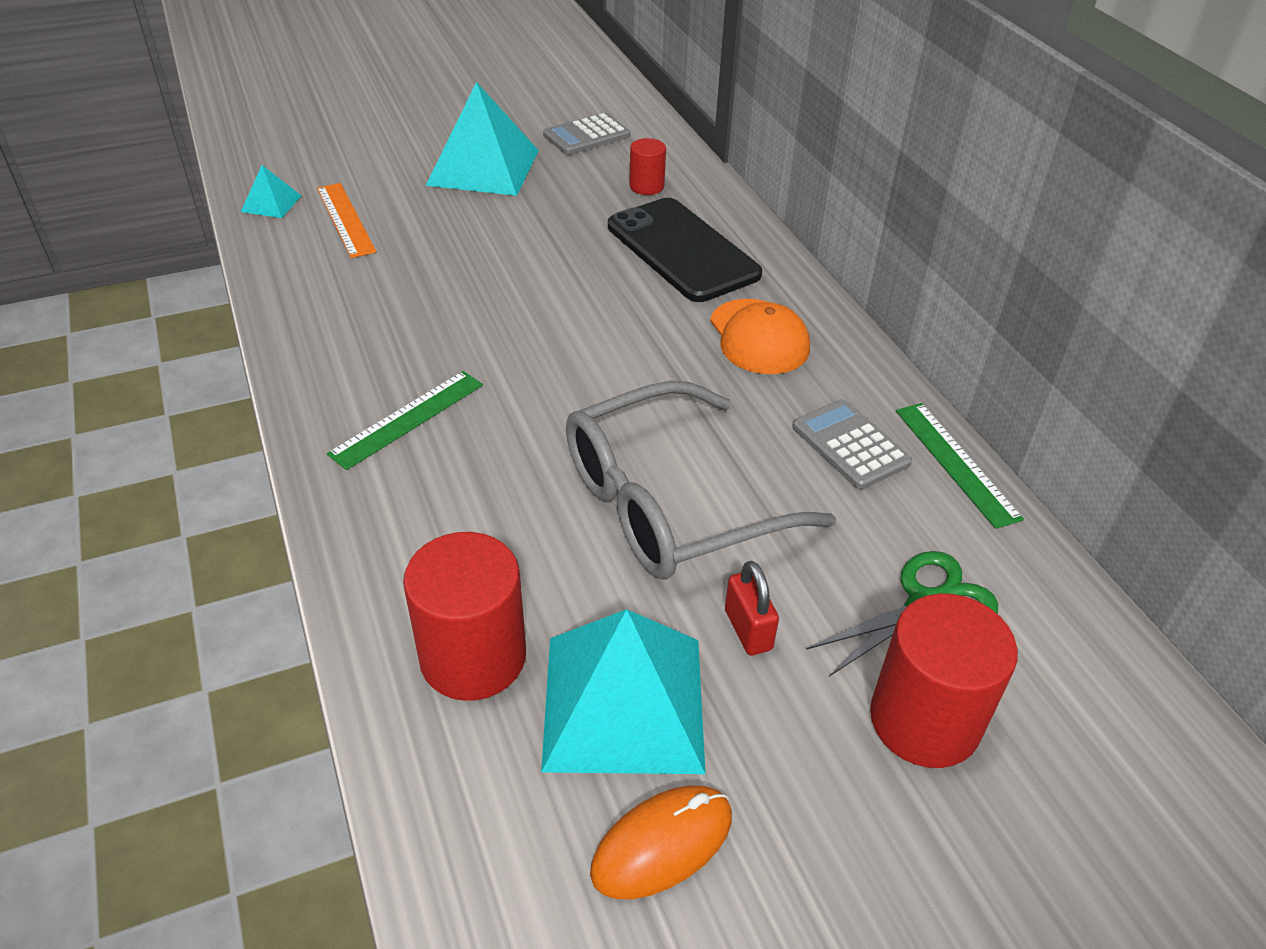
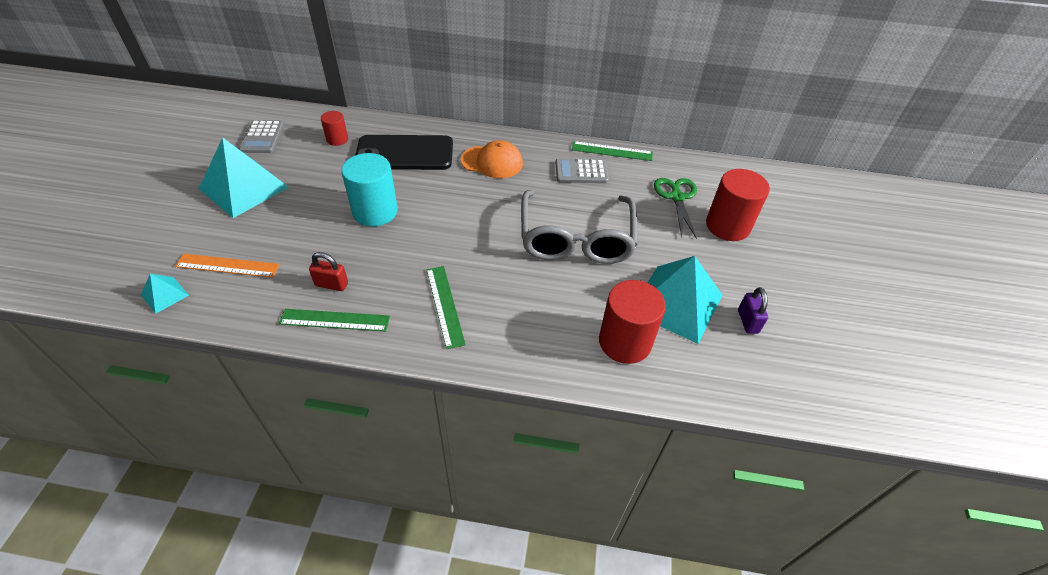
camera: 60 degrees left, 5 degrees up
(314, 336) = (335, 320): none -> green ruler
(537, 279) = (375, 211): none -> turquoise cylinder
(662, 844) = (748, 321): orange mouse -> purple padlock
(748, 630) = (660, 249): red padlock -> red padlock (331, 284)

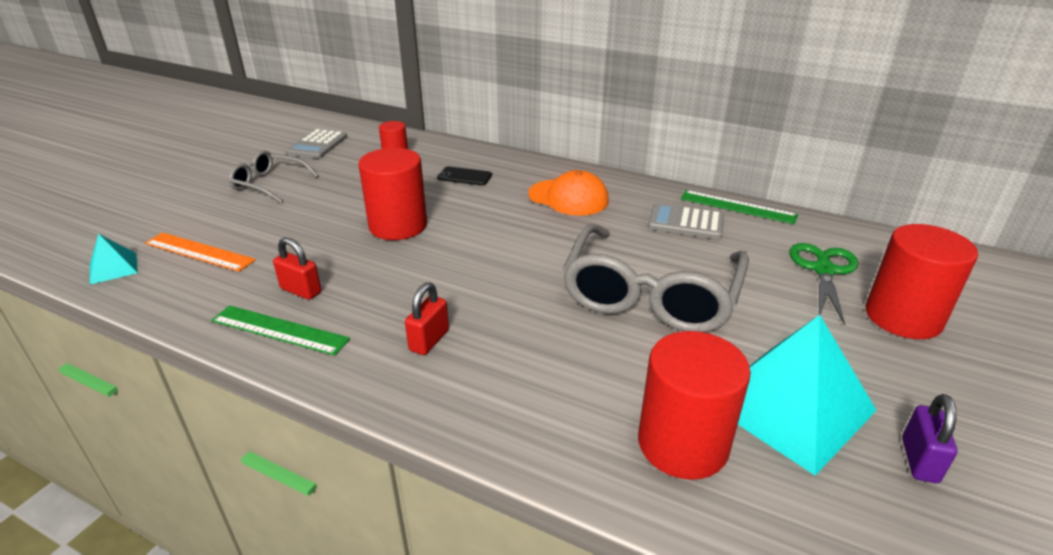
camera: 20 degrees right, 15 degrees down
(244, 187) = (268, 184): turquoise pyramid -> grey glasses
(375, 211) = (398, 226): turquoise cylinder -> red cylinder
(405, 153) = (464, 177): black phone -> black phone, size x0.43
(445, 305) = (429, 340): green ruler -> red padlock

